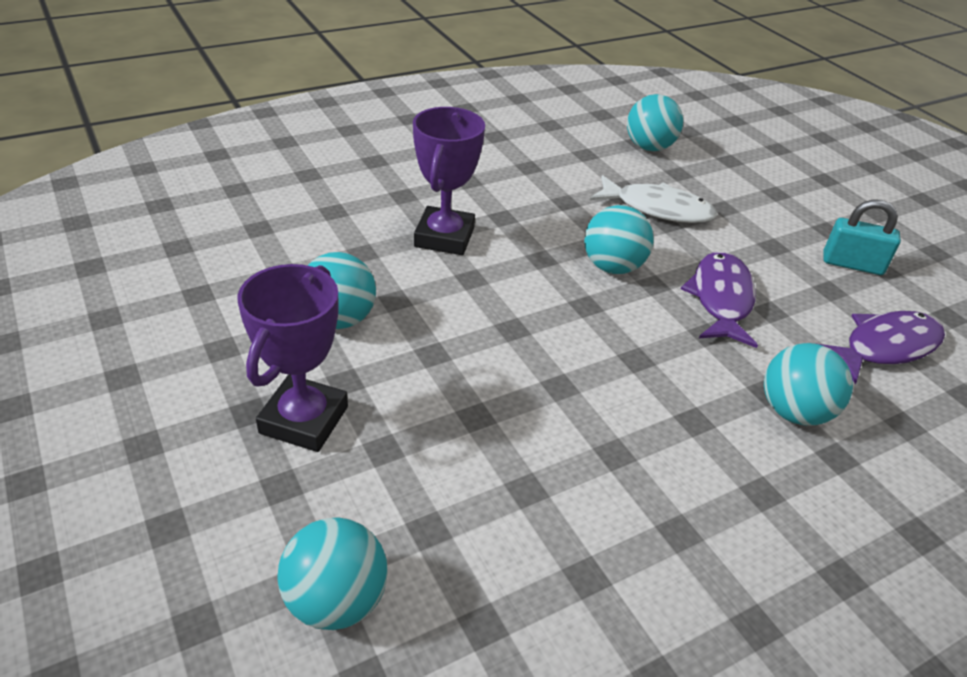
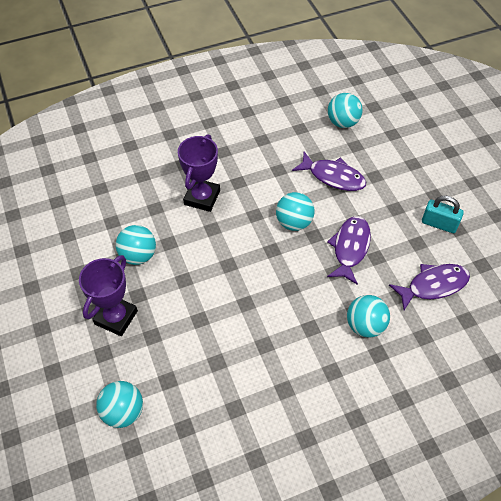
camera: 10 degrees right, 15 degrees up
(658, 209) = (333, 177): white fish -> purple fish

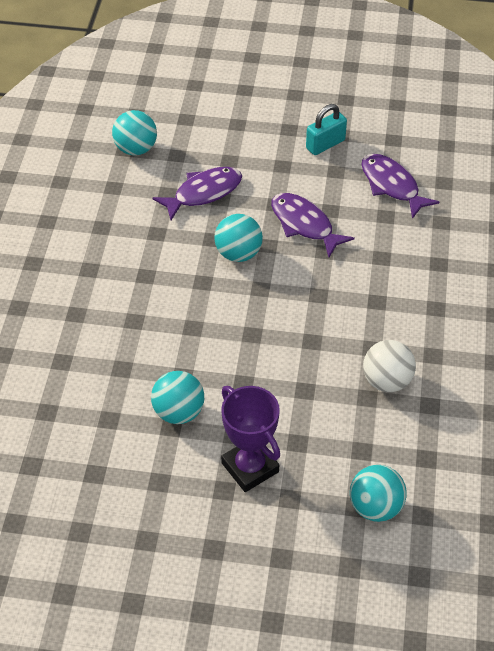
camera: 60 degrees left, 5 degrees down
(202, 197) = (141, 318): purple trophy -> none
(240, 368) = (387, 381): none -> white ball
(365, 325) = (402, 258): turquoise ball -> none
(433, 285) = (392, 185): purple fish -> purple fish turned 45 degrees counterclockwise

